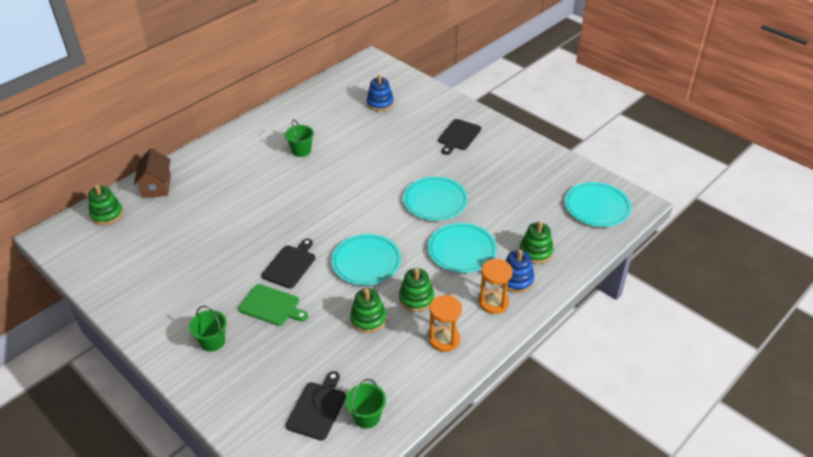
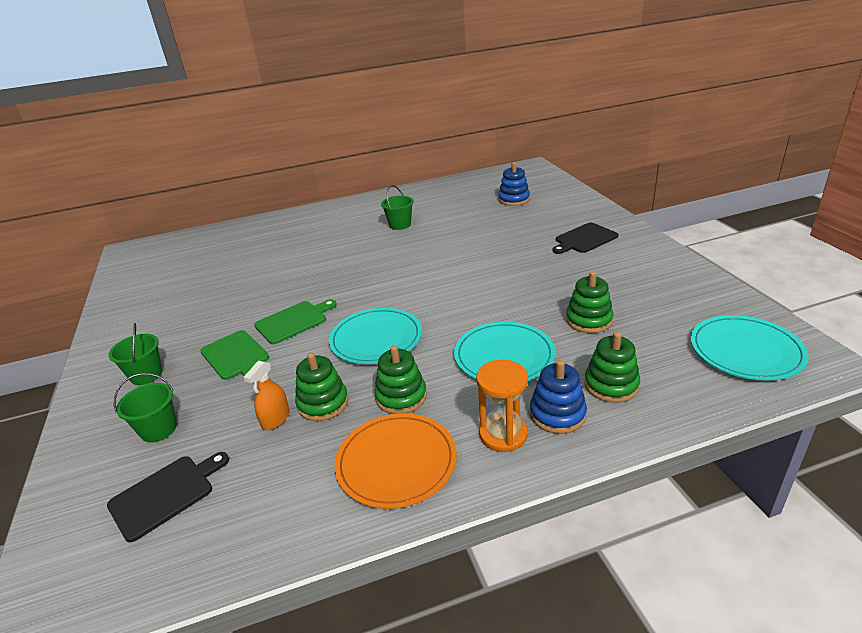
camera: 30 degrees right, 10 degrees down
(107, 214) = (186, 243): green stacking toy -> green stacking toy (589, 320)
(156, 186) = (246, 230): brown house -> none
(290, 265) = (293, 321): black cutting board -> green cutting board
(345, 339) = (275, 419): none -> orange spray bottle
(367, 417) = (208, 533): green bucket -> green bucket (158, 429)
(435, 201) = (509, 295): turquoise plate -> none
(444, 339) = (396, 462): orange hourglass -> orange plate

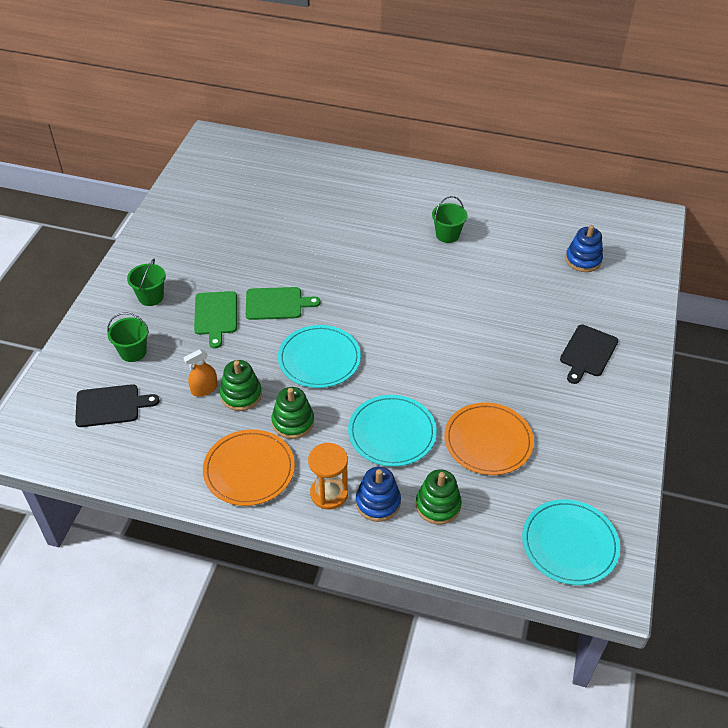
camera: 30 degrees right, 15 degrees up
(584, 239) = (587, 352): black cutting board -> black cutting board turned 60 degrees counterclockwise
(589, 320) = (488, 441): green stacking toy -> orange plate

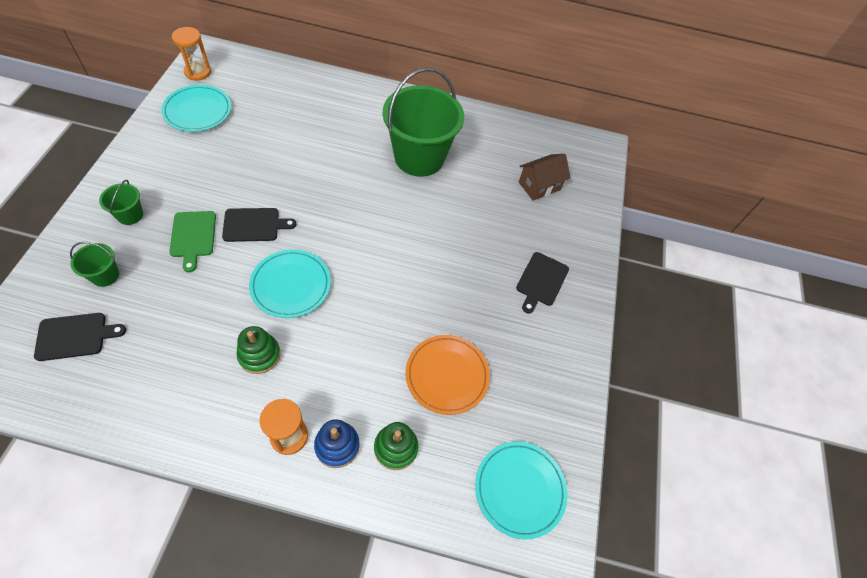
camera: 10 degrees left, 10 degrees up
(204, 159) = (198, 72): none -> orange hourglass
(204, 389) = (173, 317): orange spray bottle -> none
(241, 395) = (210, 324): green stacking toy -> none
(249, 470) = (210, 409): orange plate -> none
(276, 304) = (254, 225): green cutting board -> black cutting board
(392, 433) = (356, 366): turquoise plate -> turquoise plate (197, 111)
(447, 235) = (419, 157): green bucket -> green bucket, size x2.37
(583, 260) = (539, 186): blue stacking toy -> brown house

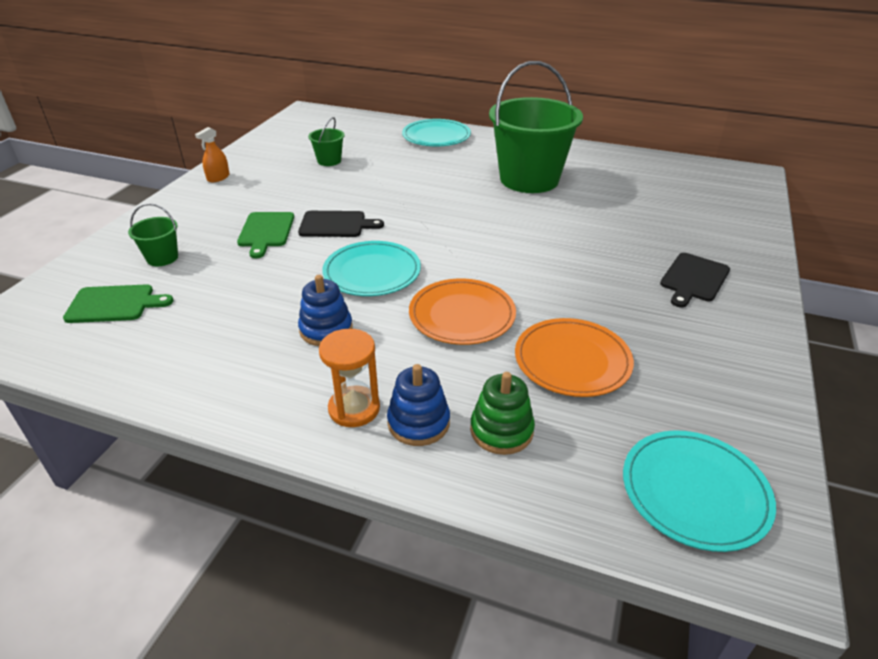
camera: 15 degrees right, 20 degrees down
(75, 336) = (114, 304): black cutting board -> green cutting board
(130, 215) = (202, 214): green bucket -> green bucket (329, 161)
(136, 160) = (218, 177): none -> orange spray bottle
(197, 111) = (289, 146): turquoise plate -> turquoise plate (436, 136)
(198, 72) = (294, 123): orange hourglass -> none
(259, 355) = (326, 329): green stacking toy -> blue stacking toy
(365, 331) = (462, 315): none -> orange plate
(539, 186) = (678, 202): brown house -> none

